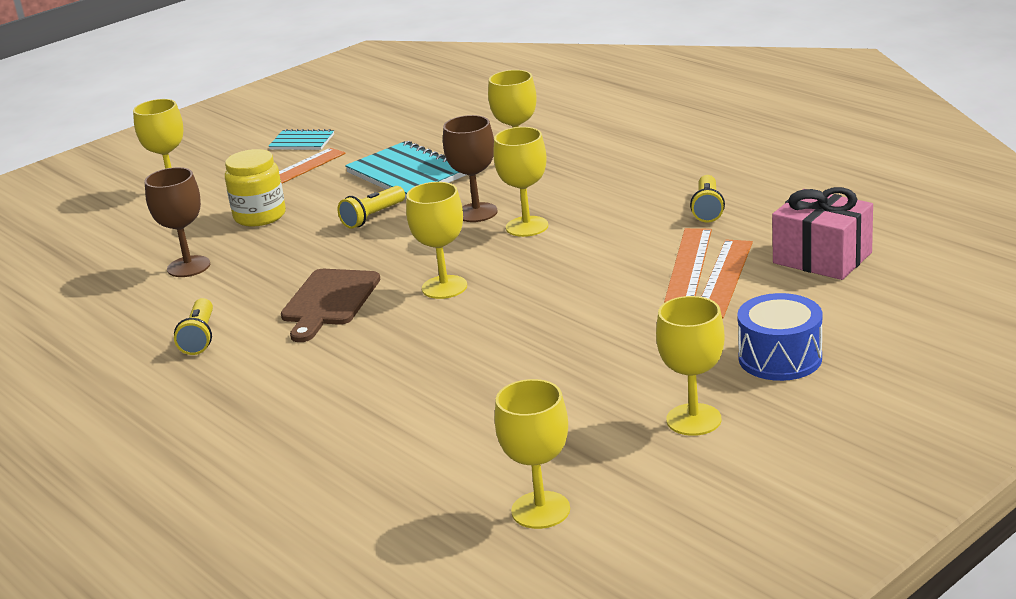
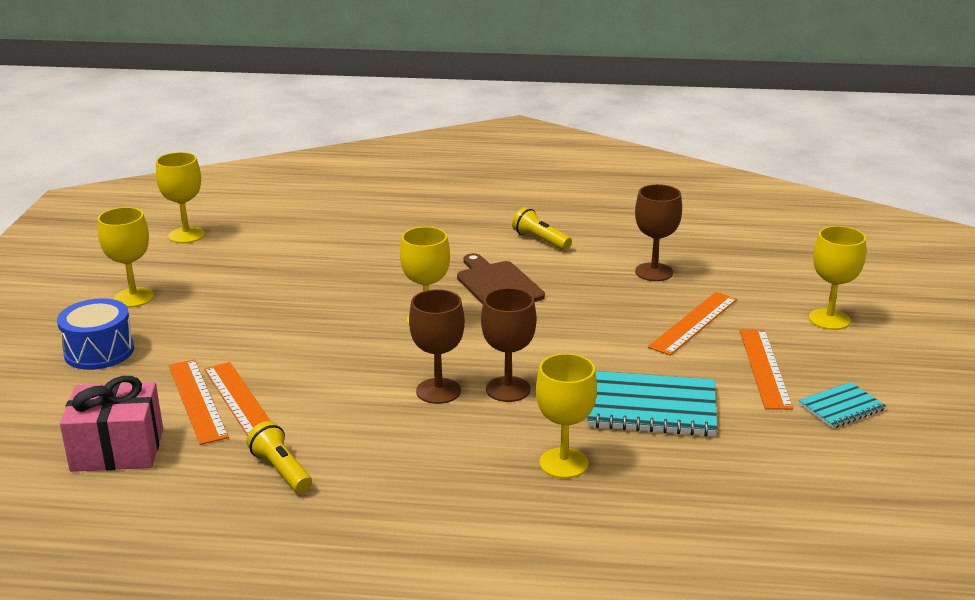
camera: 135 degrees right, 0 degrees up
(260, 216) = (693, 323): yellow jar -> orange ruler
(373, 217) = (595, 354): yellow flashlight -> none
(527, 226) = (438, 391): yellow goblet -> brown goblet

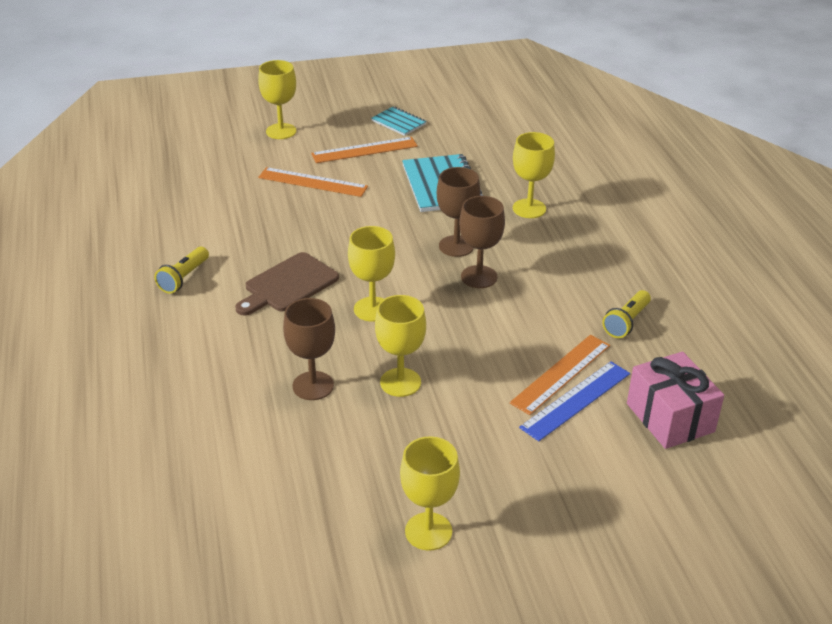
camera: 110 degrees left, 10 degrees up
(99, 351) = (545, 505): blue drum -> none
(186, 235) = (253, 557): yellow goblet -> yellow goblet (400, 382)
(197, 400) = (576, 400): orange ruler -> blue ruler
(654, 272) = (231, 209): brown goblet -> brown goblet (313, 386)

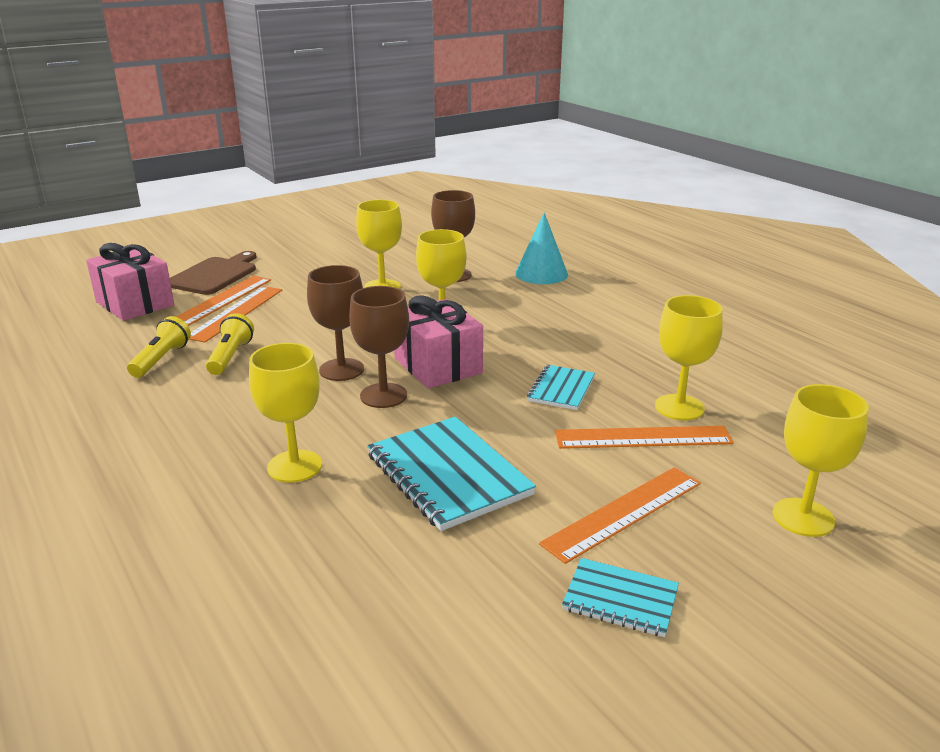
camera: 160 degrees right, 10 degrees down
(184, 278) = (651, 315): yellow flashlight -> yellow flashlight (230, 356)
(220, 364) = (541, 274): none -> turquoise cone
(288, 285) = (544, 328): brown cutting board -> brown cutting board (215, 275)
(329, 224) = (561, 389): none -> turquoise notebook
(403, 264) = (438, 365): none -> pink gift
(428, 531) = (324, 236): yellow goblet -> yellow goblet (679, 407)
(576, 400) = (221, 300): blue ruler -> orange ruler

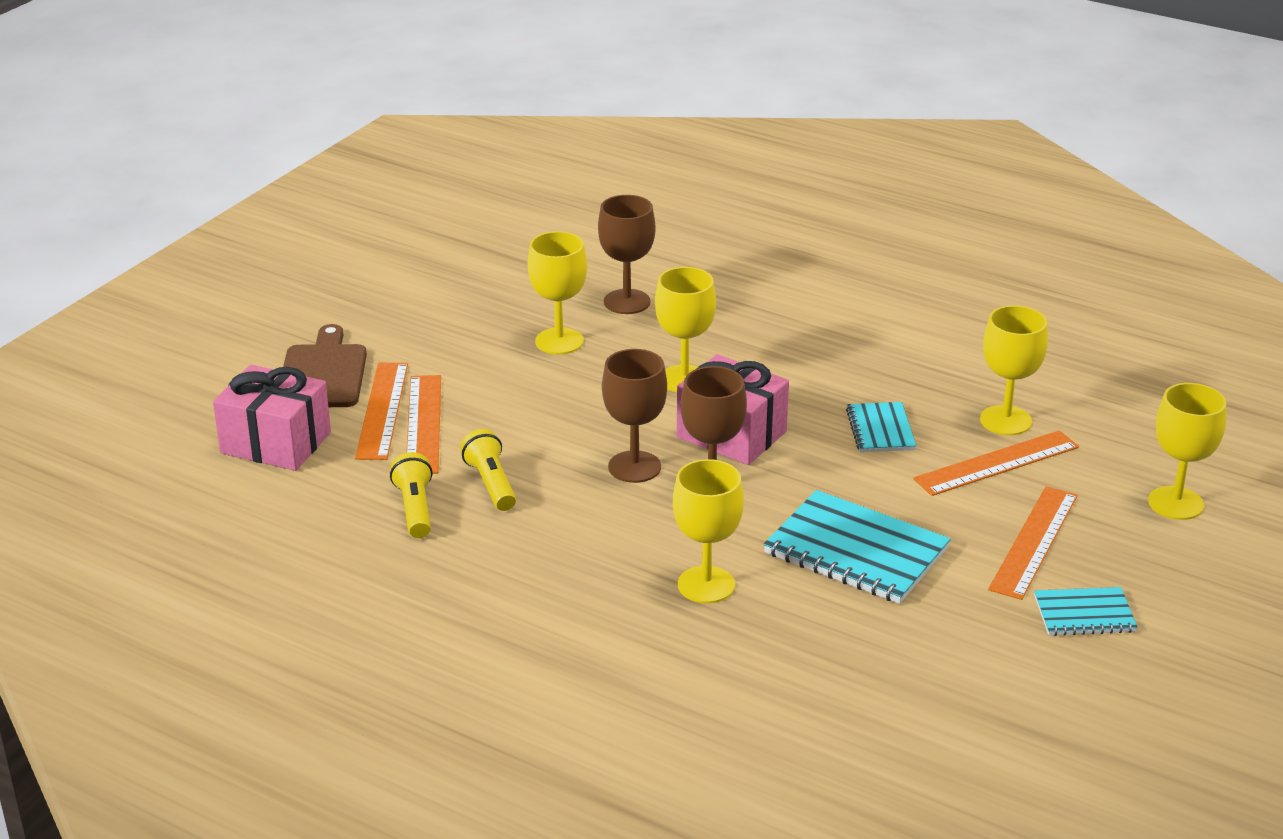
camera: 25 degrees left, 5 degrees up
(541, 274) = (728, 275): turquoise cone -> none

